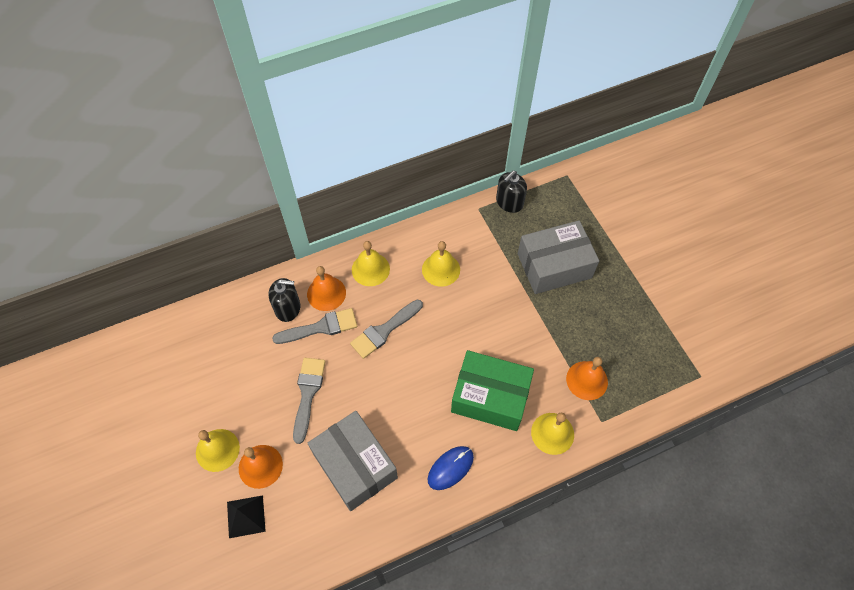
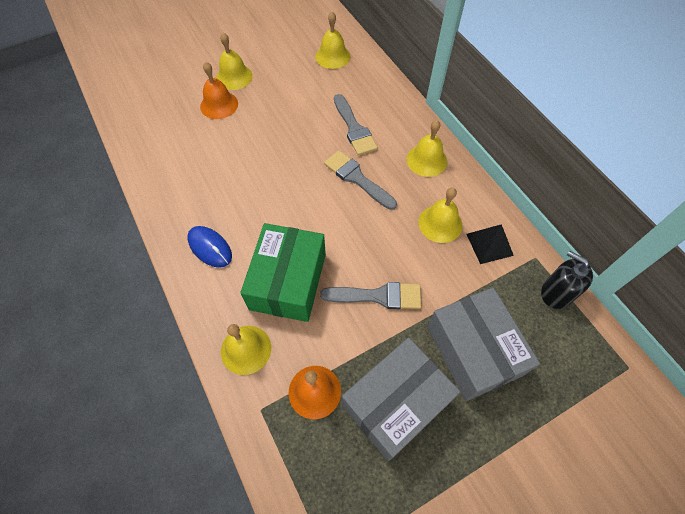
camera: 85 degrees right, 0 degrees up
(209, 340) = (332, 56): none -> yellow bell
(246, 516) = (177, 102): black pyramid -> black pyramid (489, 244)
(288, 308) = (371, 102): black soap dispenser -> none
(308, 394) = (285, 127): grey brush -> grey brush (378, 296)
(326, 293) = (392, 128): orange bell -> none
(355, 465) = (216, 169): grey box -> grey box (396, 403)

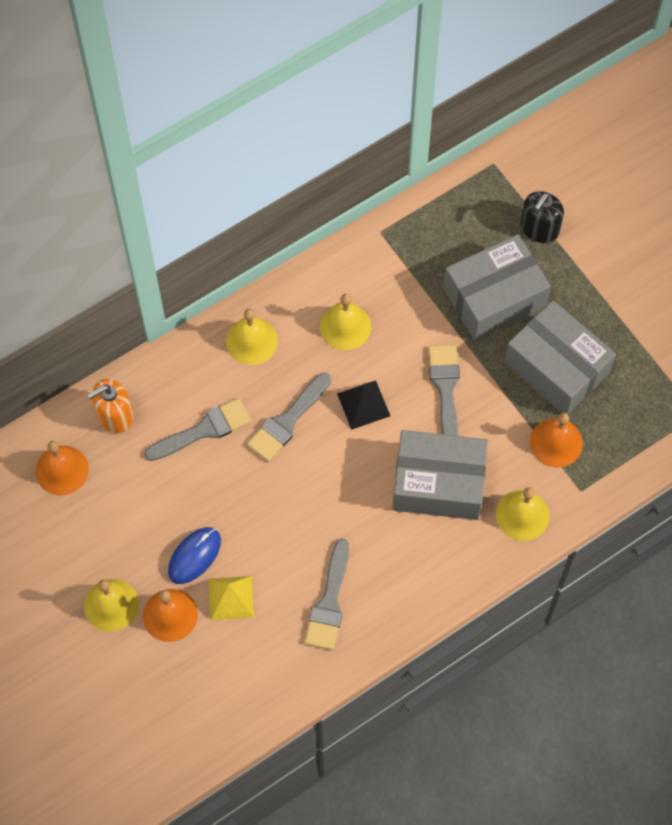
camera: 95 degrees left, 5 degrees up
(203, 195) = (329, 602): none -> grey brush
(210, 247) = (404, 577): blue mouse -> blue mouse (194, 556)
(222, 137) = (231, 598): none -> yellow pyramid
(288, 281) = (438, 483): green box -> grey box
(332, 56) = (62, 470): yellow bell -> orange bell
(370, 82) = (115, 415): none -> orange soap dispenser
(489, 244) = (368, 276): black pyramid -> black pyramid (363, 404)
(556, 293) = (421, 216): black soap dispenser -> black soap dispenser (539, 228)

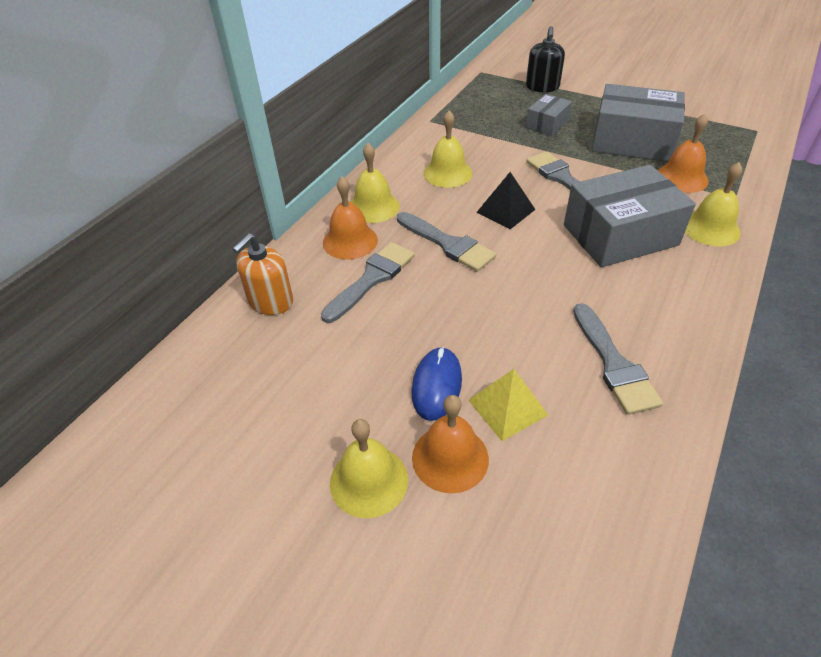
camera: 25 degrees left, 20 degrees down
(62, 470) = (233, 369): orange bell -> orange bell (350, 241)
(287, 421) = (448, 244): grey brush -> grey brush turned 60 degrees counterclockwise
(494, 297) = (547, 124): grey box -> grey box, size x0.51

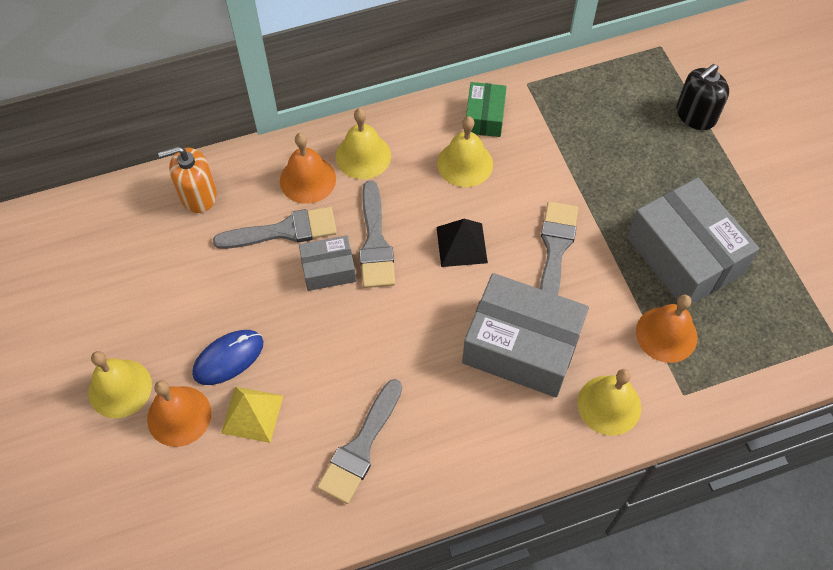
camera: 40 degrees right, 15 degrees up
(427, 147) = (484, 117): none -> green box
(547, 124) = (631, 170): grey box -> grey box (328, 269)

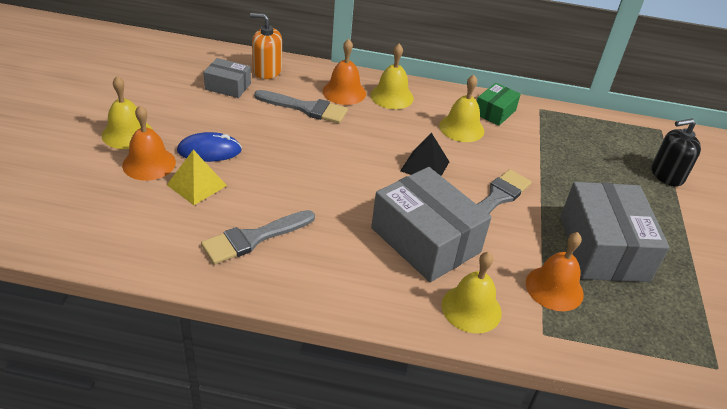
camera: 25 degrees right, 20 degrees down
(328, 269) = (318, 138): grey box -> grey box (228, 86)
(375, 242) = (363, 139): grey brush -> none

